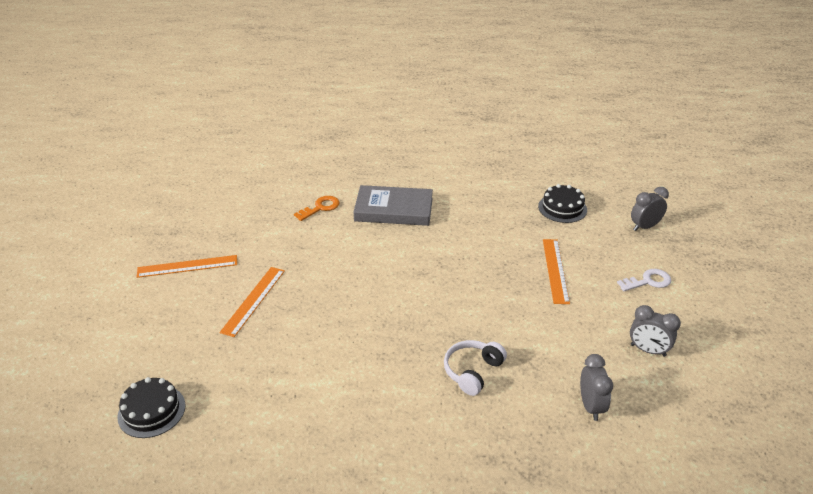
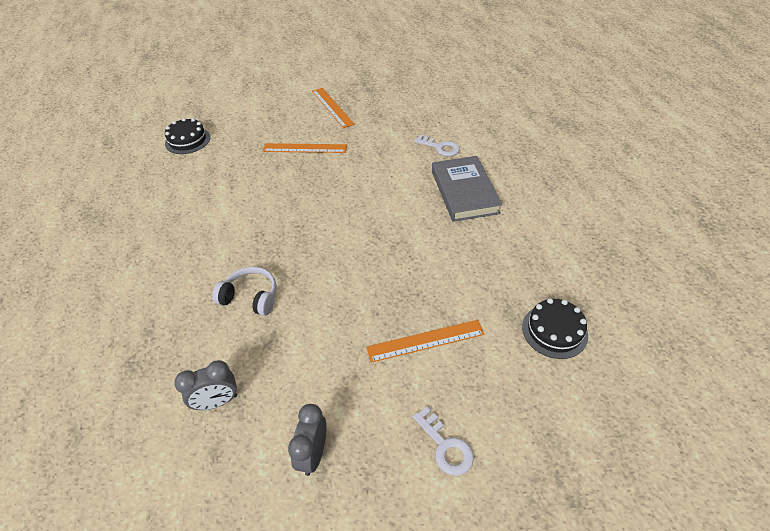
camera: 75 degrees right, 10 degrees up
(320, 208) = (440, 147): orange key -> white key
(644, 227) = (568, 434): grey clock -> none

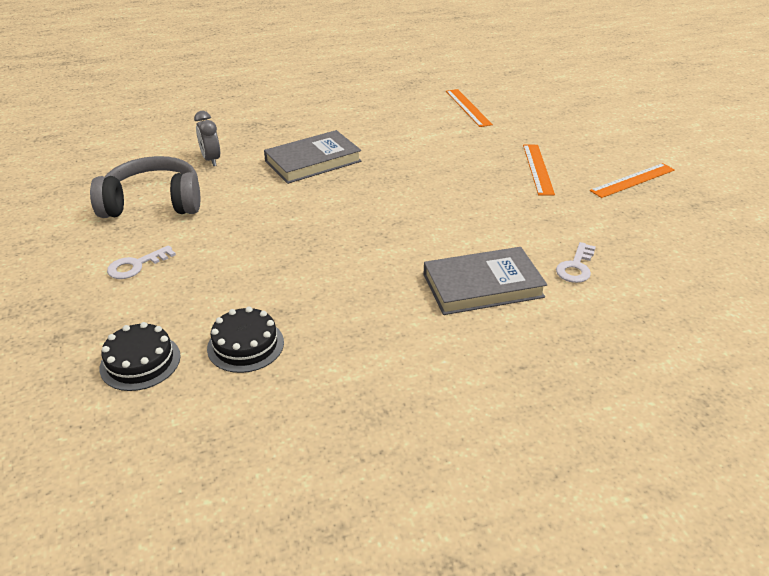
camera: 85 degrees right, 10 degrees down
(187, 140) = (528, 105): black cake -> black cake (140, 362)
(250, 297) = (313, 161): white headphones -> grey book
(313, 454) = (153, 203): grey clock -> grey headphones
(425, 341) = (249, 255): orange ruler -> orange ruler (468, 107)

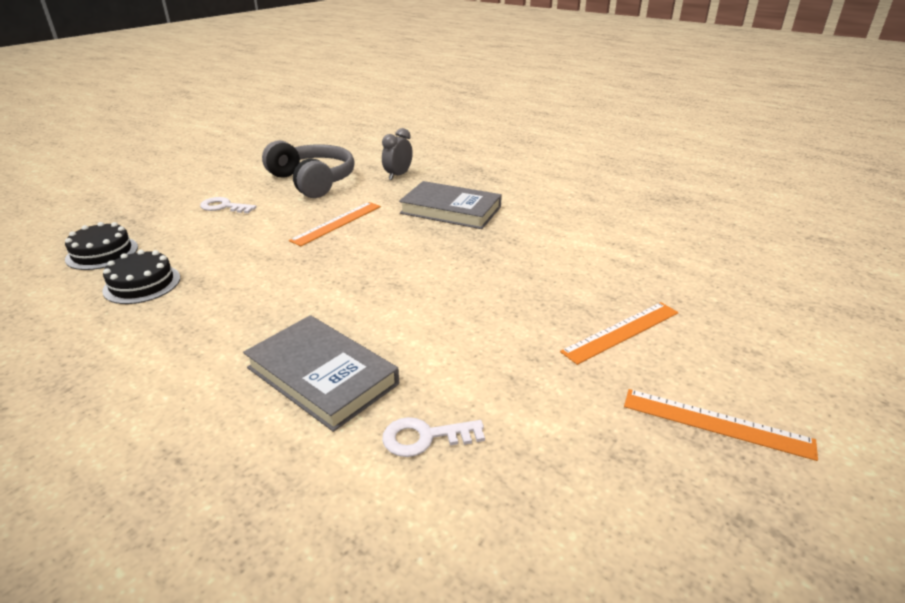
camera: 55 degrees right, 5 degrees down
(468, 107) = (683, 242): orange ruler -> orange ruler (337, 223)

